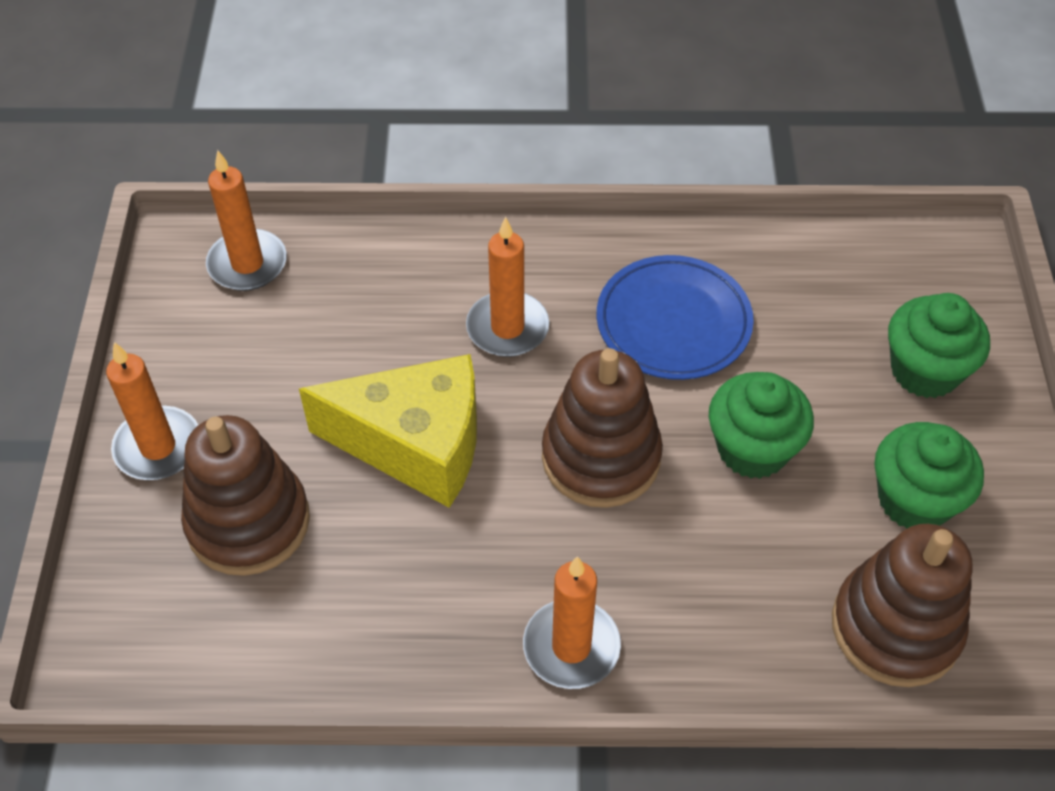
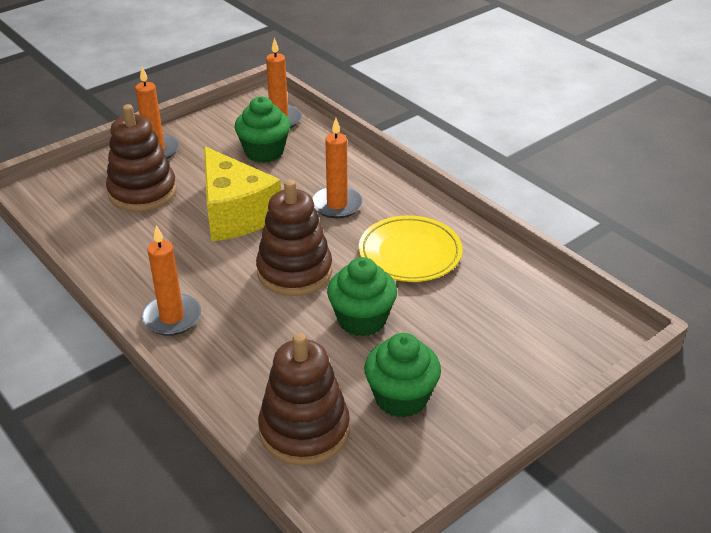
camera: 50 degrees right, 15 degrees down
(673, 322) = (410, 253): blue plate -> yellow plate
(924, 371) = (500, 360): green cupcake -> green cupcake (264, 152)

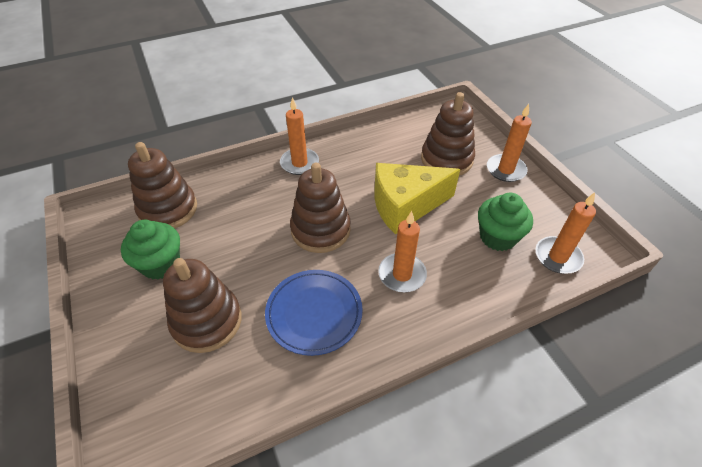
camera: 105 degrees right, 10 degrees up
(362, 320) = (248, 259): green cupcake -> none
(410, 253) = (314, 313): yellow plate -> blue plate
(457, 327) = (207, 321): none -> brown stacking toy

